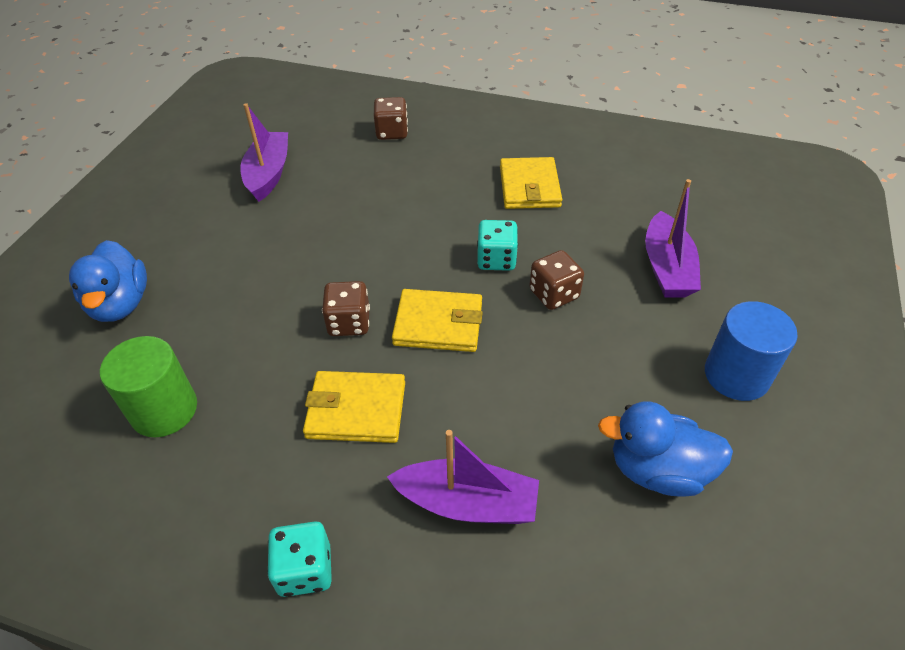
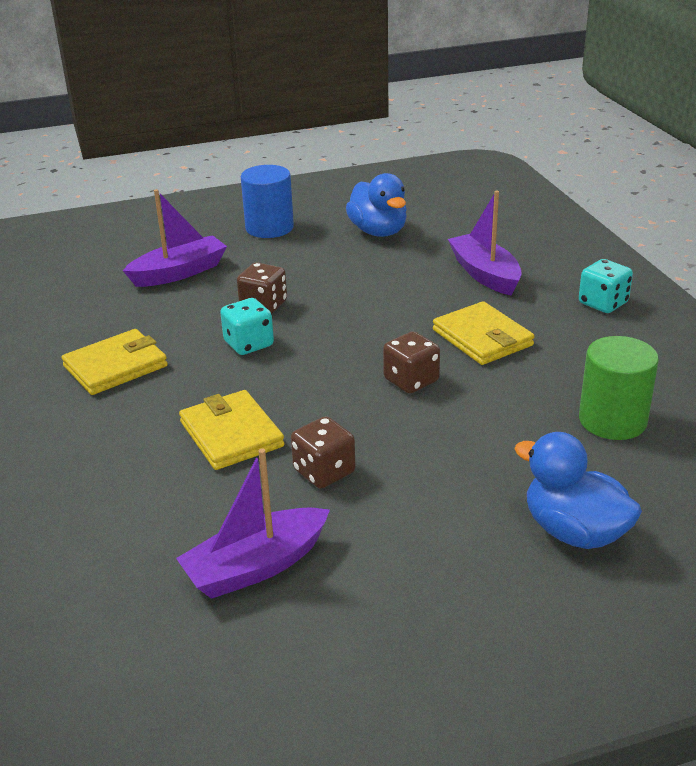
camera: 125 degrees left, 15 degrees down
(120, 304) = (574, 531): blue duck -> blue duck turned 90 degrees counterclockwise
(392, 132) = (71, 507): brown dice -> brown dice (324, 472)
(438, 324) = (358, 340): yellow wallet -> yellow wallet (231, 434)

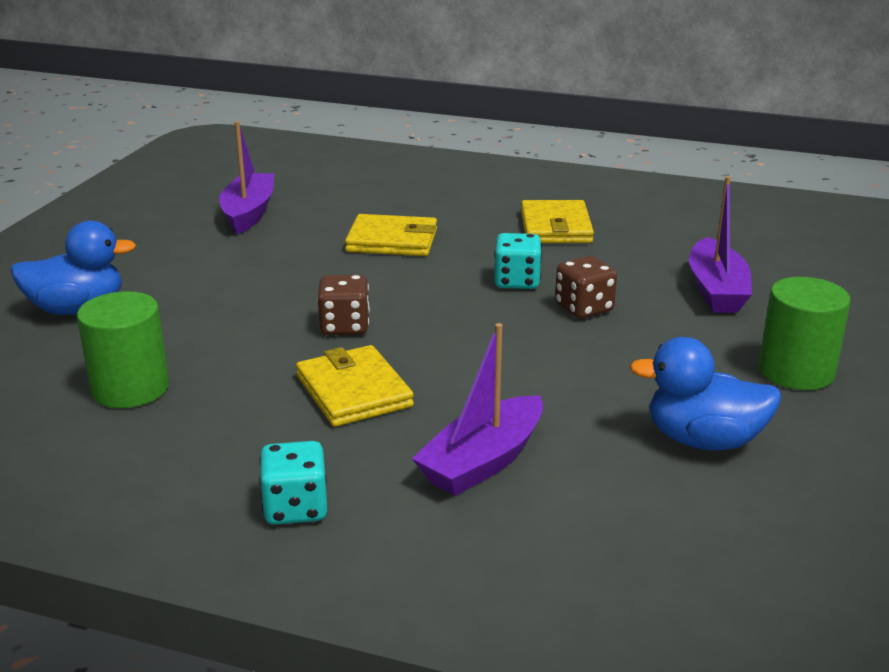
camera: 125 degrees right, 5 degrees down
(269, 228) = (796, 371): blue cylinder -> green cylinder
(324, 472) = (294, 255): brown dice -> none
(482, 338) = (353, 391): yellow wallet -> yellow wallet turned 60 degrees clockwise
(485, 274) = (483, 462): purple boat -> purple boat turned 120 degrees clockwise

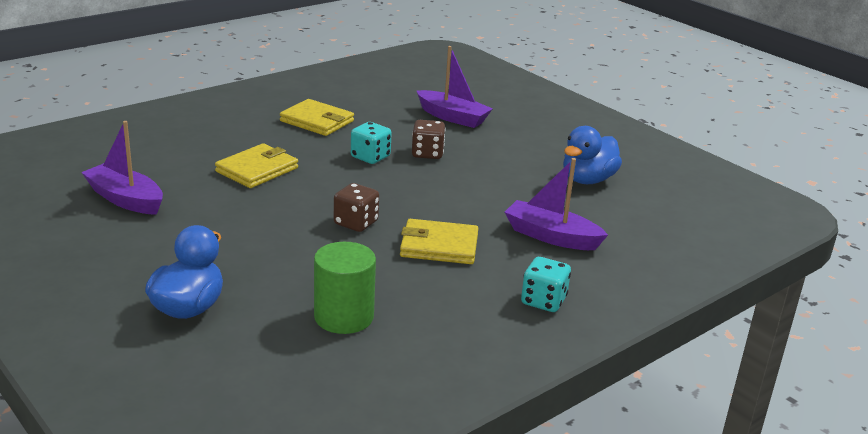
camera: 60 degrees left, 0 degrees up
(483, 462) = (551, 236): purple boat -> purple boat turned 135 degrees clockwise
(796, 371) = (552, 136): green cylinder -> none

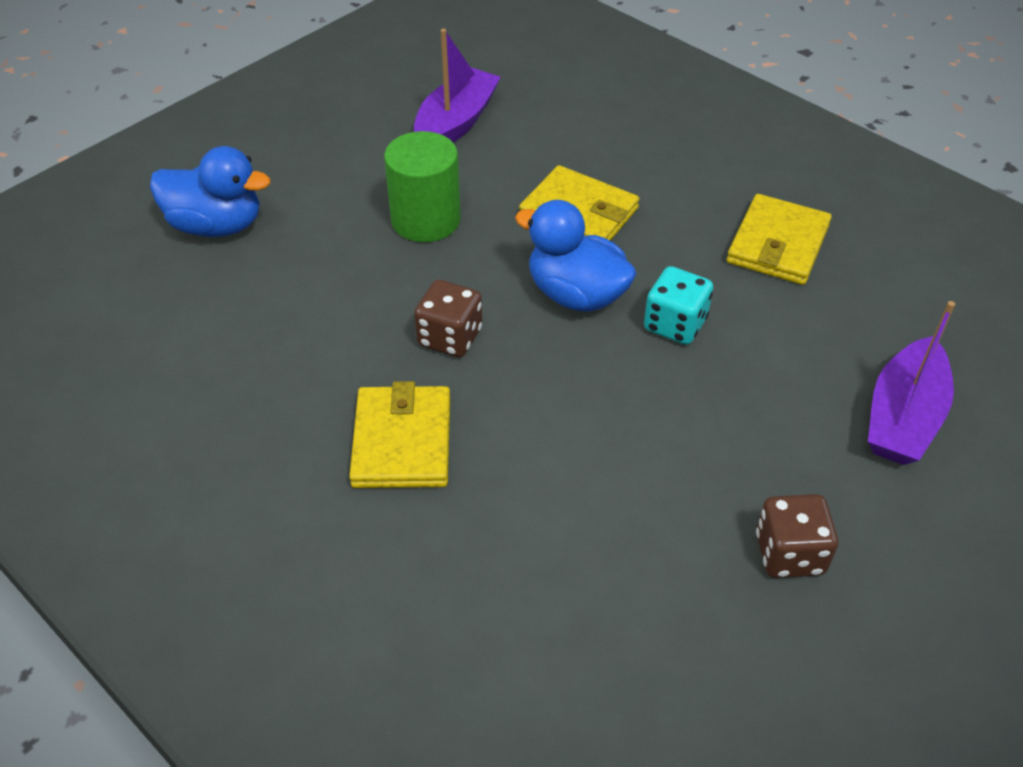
camera: 85 degrees right, 20 degrees up
(344, 317) = (202, 360): green cylinder -> green cylinder (426, 220)
(427, 153) = (723, 395): brown dice -> brown dice (789, 554)
(543, 301) = (254, 589): turquoise dice -> none
(551, 236) = (466, 597): purple boat -> none
(587, 180) = (721, 661): blue duck -> blue duck (576, 294)

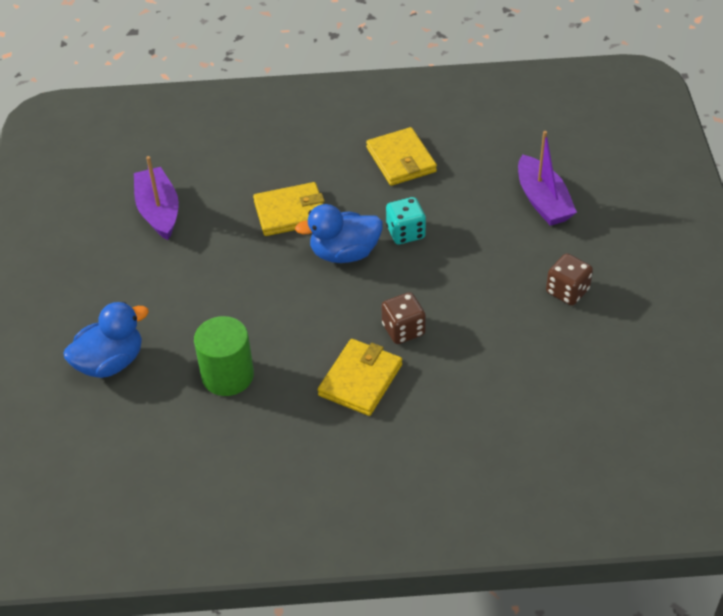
camera: 45 degrees left, 0 degrees up
(402, 441) = (360, 380): yellow wallet -> yellow wallet turned 75 degrees clockwise
(426, 220) = (219, 273): green cylinder -> green cylinder (227, 375)
(450, 337) = (315, 319): brown dice -> brown dice (403, 330)

